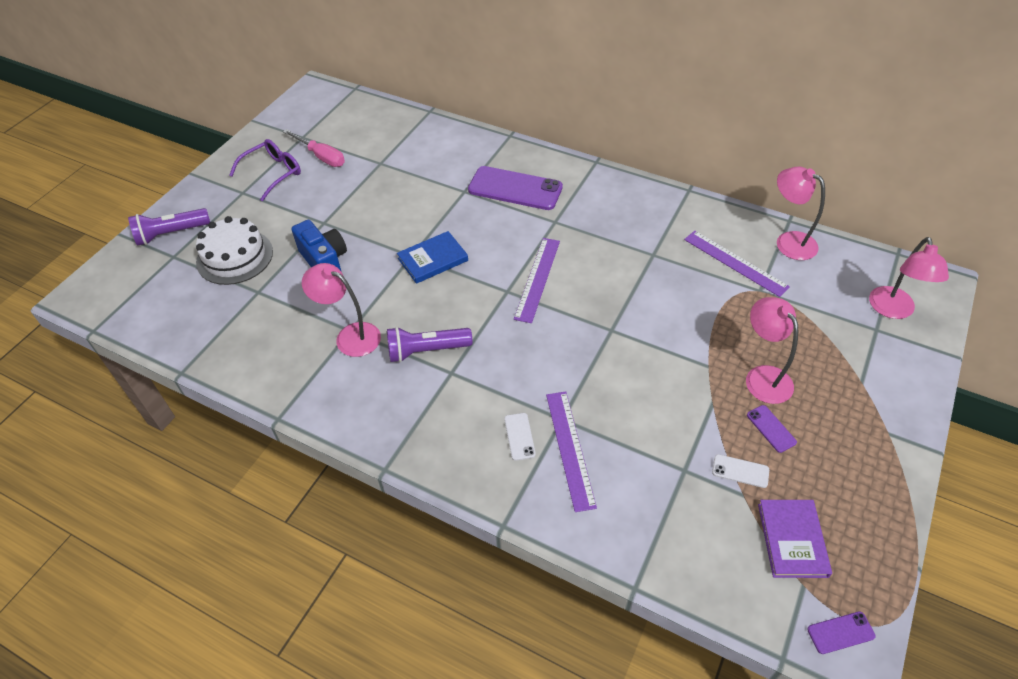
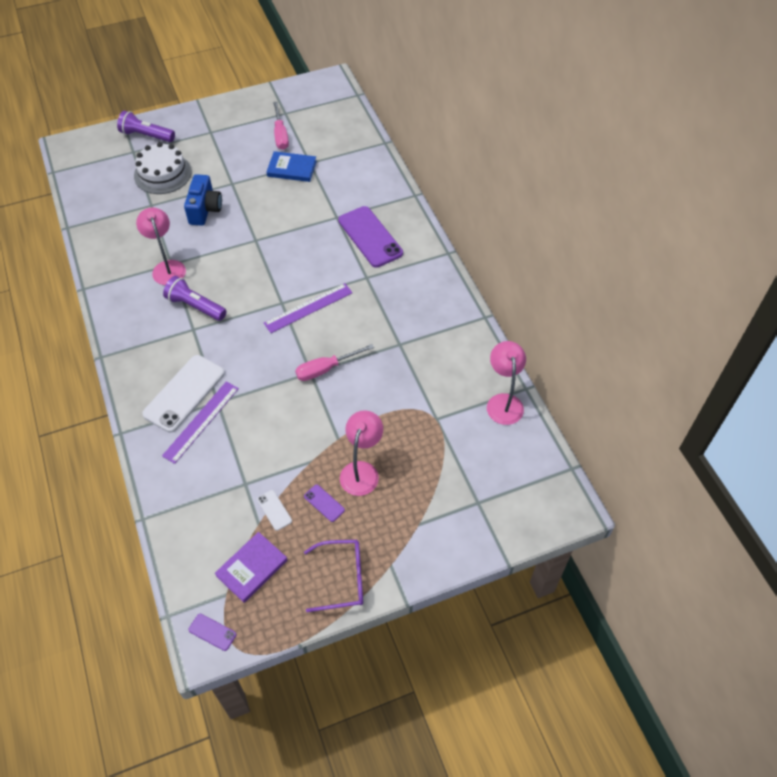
camera: 40 degrees right, 5 degrees up
(273, 173) = (241, 129): purple glasses -> purple glasses (342, 578)
(433, 259) = (264, 251): blue book -> blue book (292, 168)
(519, 436) = (184, 393): white phone -> white phone, size x2.24
(620, 317) = (326, 369): none -> pink screwdriver
(735, 263) = (445, 389): purple ruler -> none
(771, 428) = (324, 503): purple phone -> purple phone turned 60 degrees counterclockwise
(893, 310) = (508, 500): pink lamp -> none

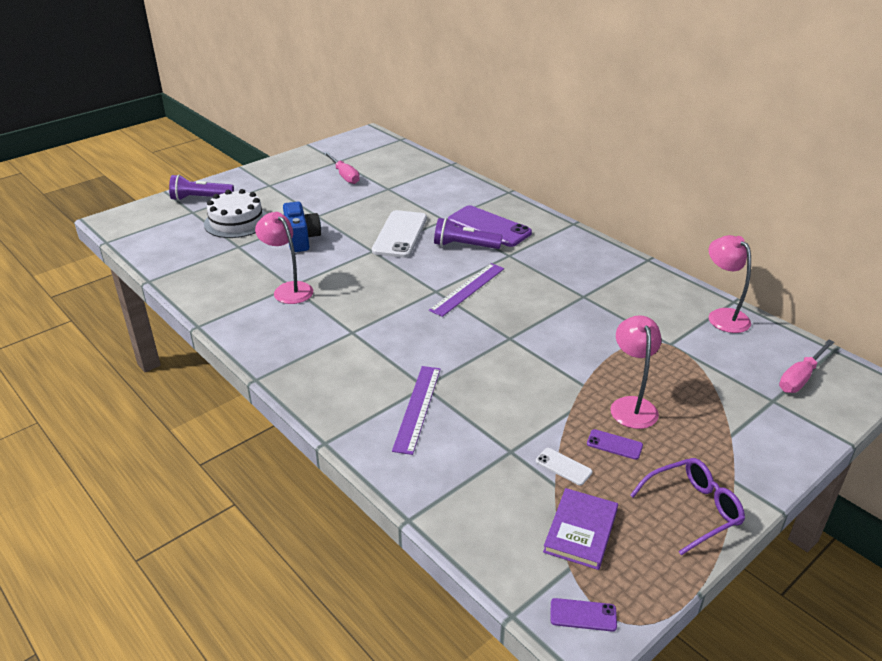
camera: 20 degrees left, 20 degrees down
(184, 393) = (380, 388): white phone -> white phone (400, 234)
(195, 306) = (342, 313): purple flashlight -> purple flashlight (464, 246)
(292, 168) = (373, 195): blue book -> none
(326, 369) = (524, 331): pink screwdriver -> pink screwdriver (800, 377)

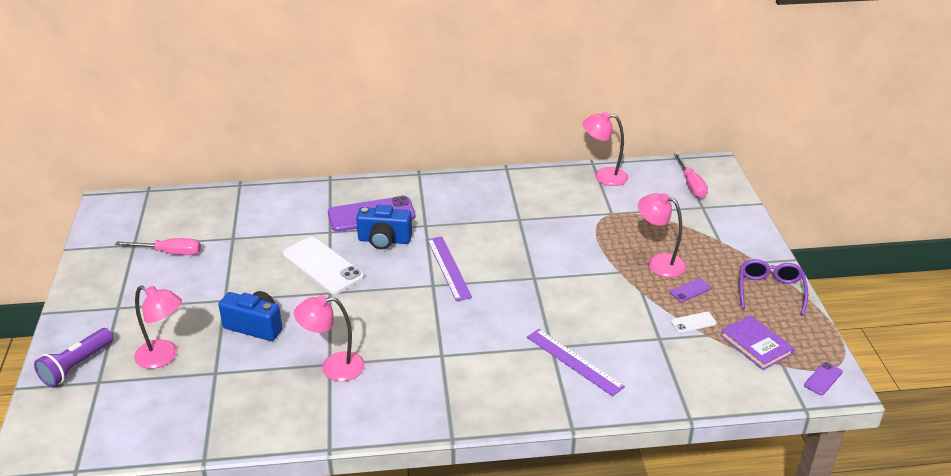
camera: 55 degrees left, 0 degrees up
(236, 222) = (164, 357): white cake -> pink lamp
(464, 246) = (384, 240): purple flashlight -> blue camera

